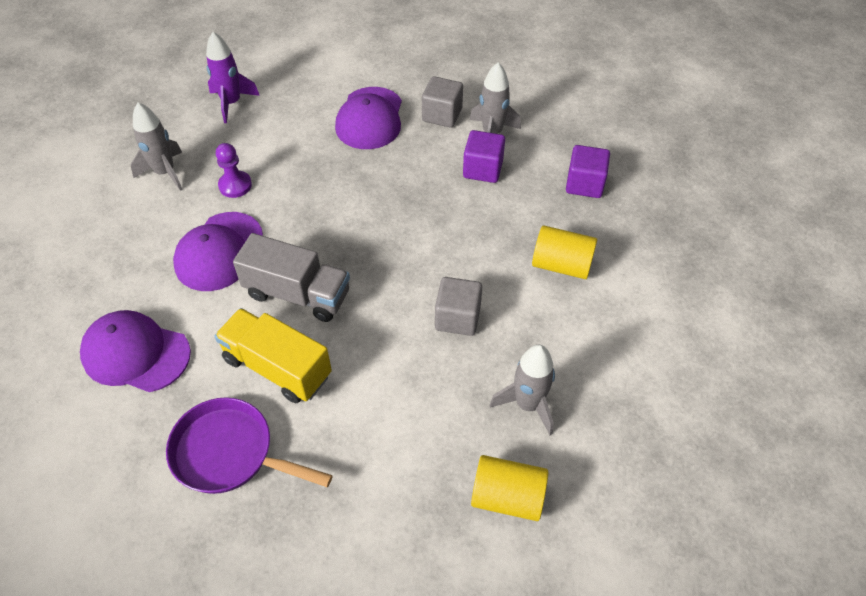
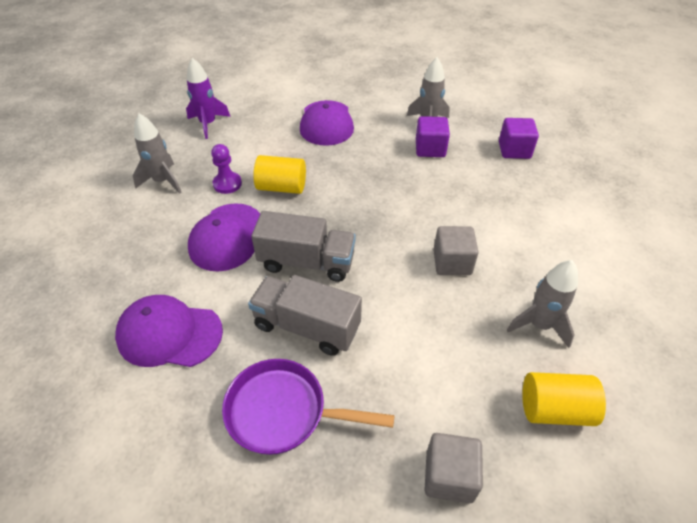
camera: 10 degrees left, 5 degrees down
(277, 367) = (307, 327): yellow truck -> grey truck
(442, 115) = (383, 115): grey cube -> grey cube (449, 476)
(561, 265) = (521, 210): yellow cylinder -> yellow cylinder (281, 187)

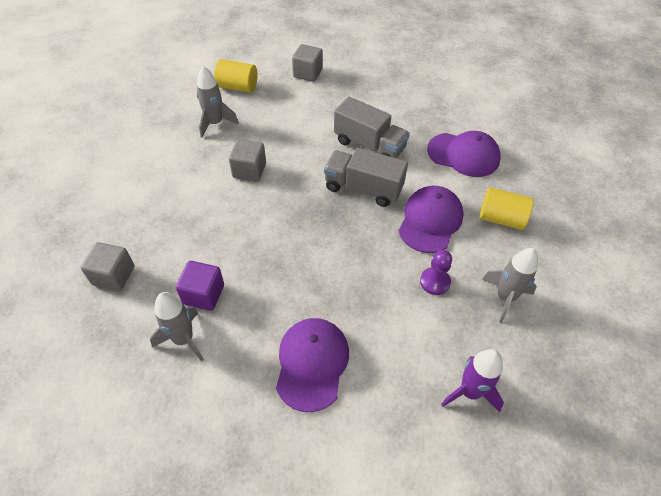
camera: 170 degrees left, 5 degrees up
(281, 187) = (378, 267): yellow cylinder -> yellow cylinder (501, 218)
(283, 412) = (388, 107): purple pan -> none
(514, 150) = (113, 275): purple cube -> grey cube

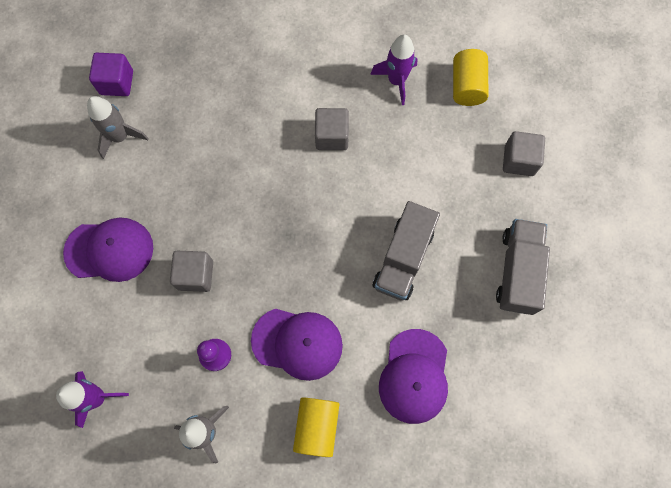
camera: 80 degrees right, 20 degrees up
(113, 275) = (176, 57): grey cube -> grey cube (195, 275)
(203, 294) = (168, 139): purple cube -> purple cube (117, 82)
(215, 123) = (396, 81): grey rocket -> purple rocket
(363, 188) = (331, 262): grey truck -> grey truck (517, 271)

